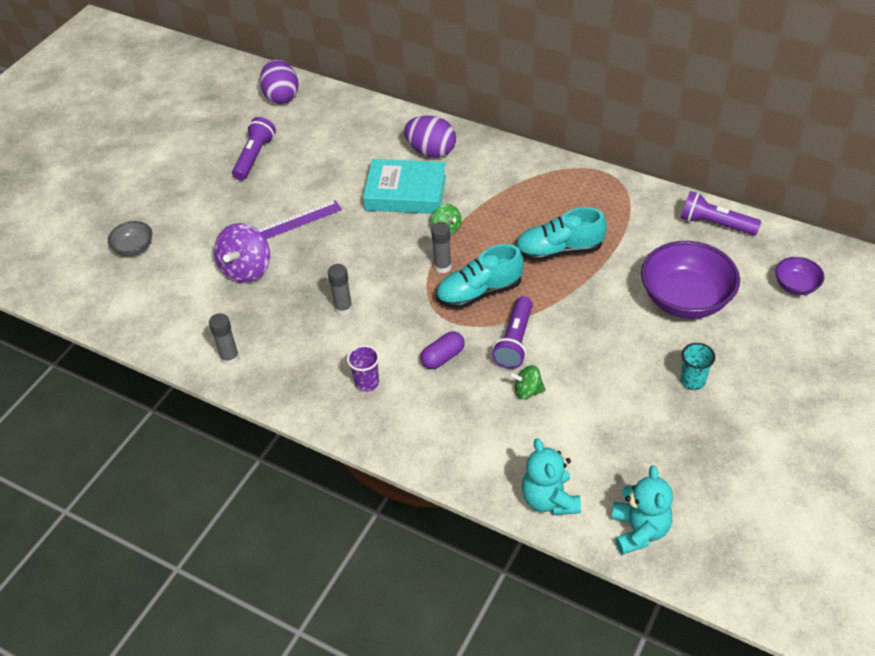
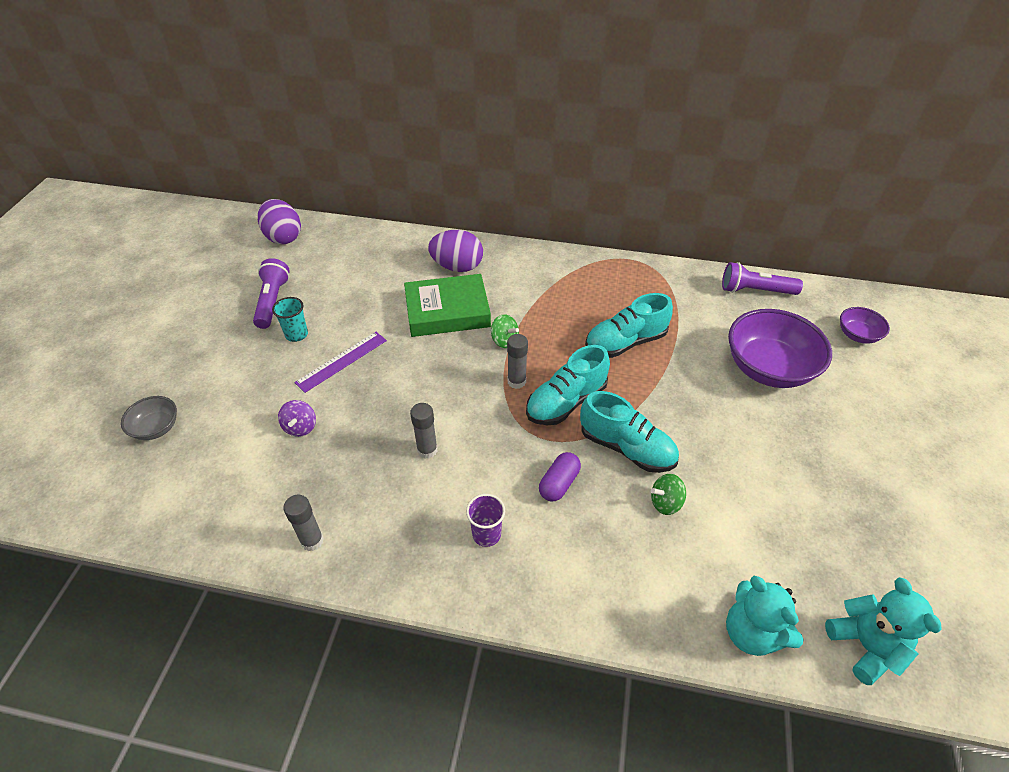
camera: 20 degrees left, 0 degrees up
(246, 270) = (300, 427): purple spinning top -> purple spinning top, size x0.55
(405, 192) = (447, 311): turquoise book -> green book
(515, 341) = (626, 447): purple flashlight -> turquoise shoe
(692, 381) = (821, 452): turquoise cup -> turquoise cup (296, 334)

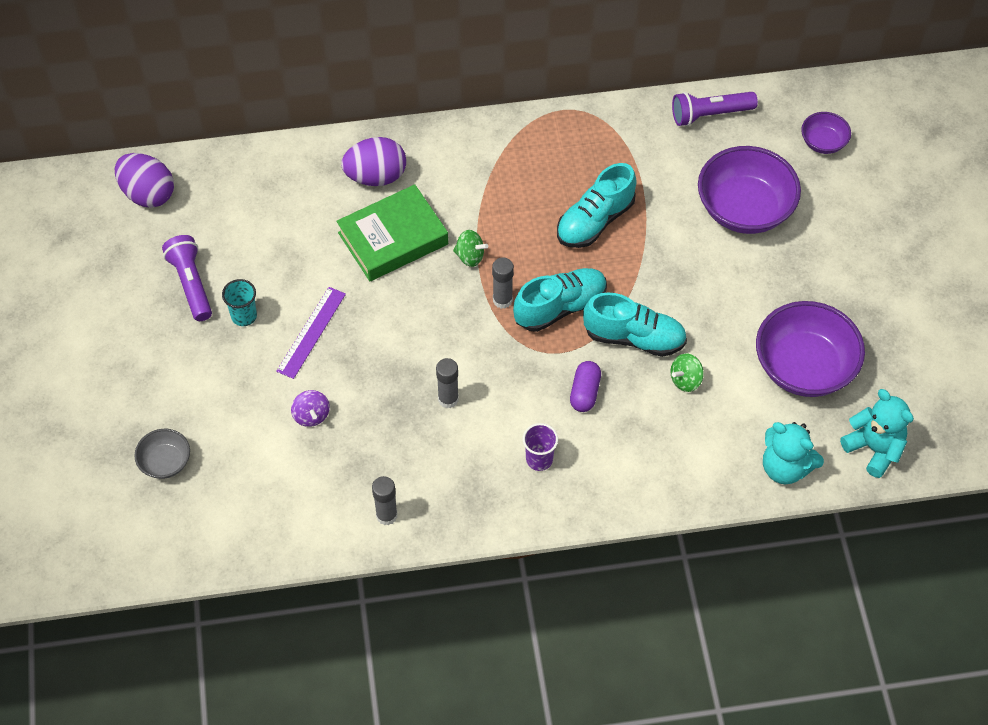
camera: 20 degrees left, 10 degrees up
(566, 402) = (560, 307): turquoise shoe -> turquoise shoe turned 150 degrees counterclockwise
(797, 528) = (804, 367): none -> purple bowl

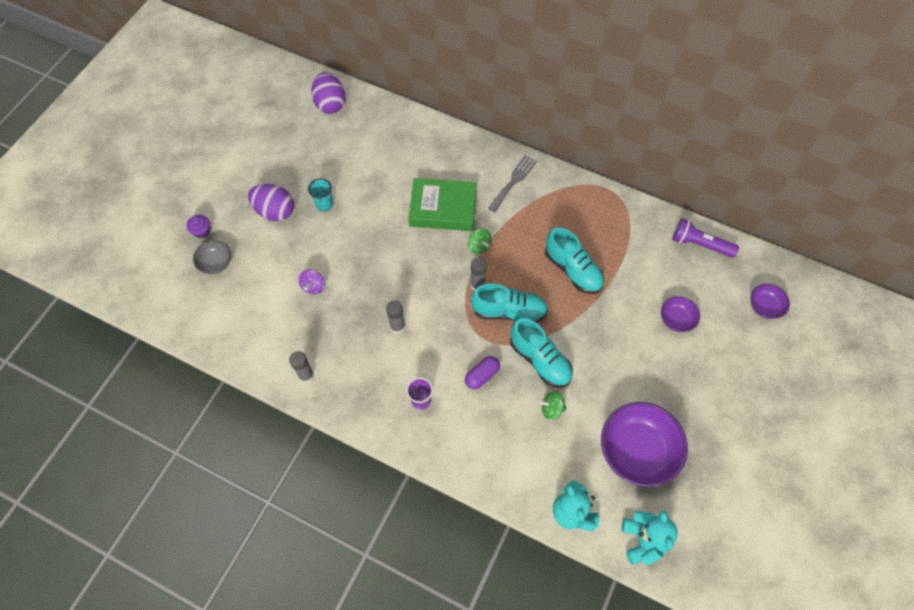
camera: 35 degrees right, 5 degrees up
(113, 437) = (202, 231): none -> purple cupcake
(191, 284) = (311, 168): purple flashlight -> none
(311, 332) = (353, 236): purple ruler -> none
(376, 176) = (462, 165): purple egg -> purple egg (275, 211)
(451, 161) = (513, 181): none -> grey fork
(595, 221) = (573, 270): turquoise shoe -> turquoise shoe turned 120 degrees counterclockwise
(744, 209) = (676, 319): purple bowl -> purple bowl, size x0.50

